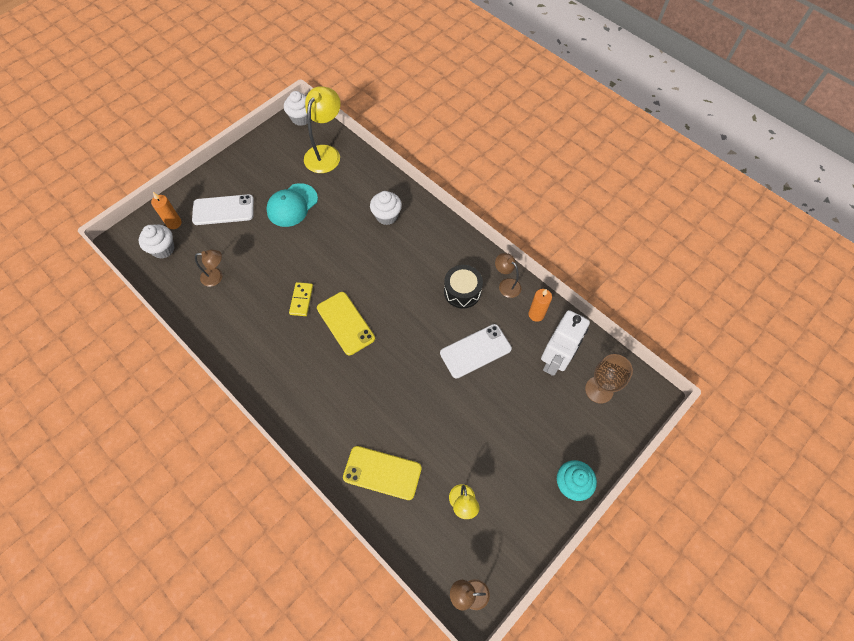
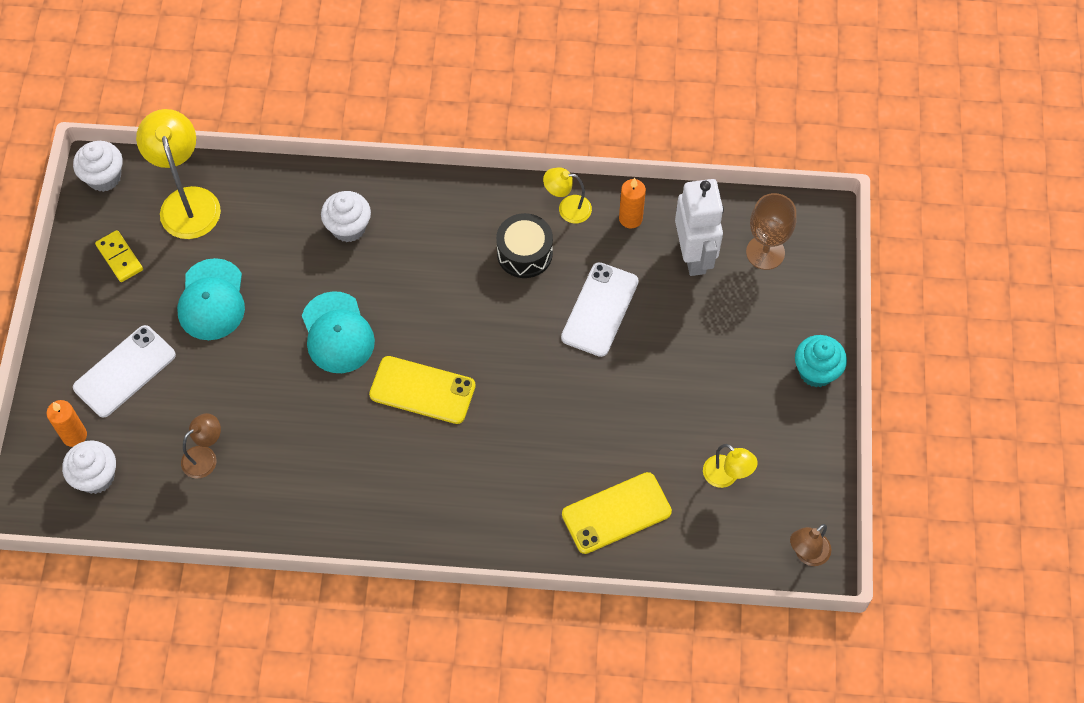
camera: 40 degrees left, 0 degrees up
(301, 300) = (342, 404): yellow domino -> yellow domino (119, 257)
(333, 263) = (337, 333): none -> turquoise cap
(506, 284) = (567, 208): brown lamp -> yellow lamp

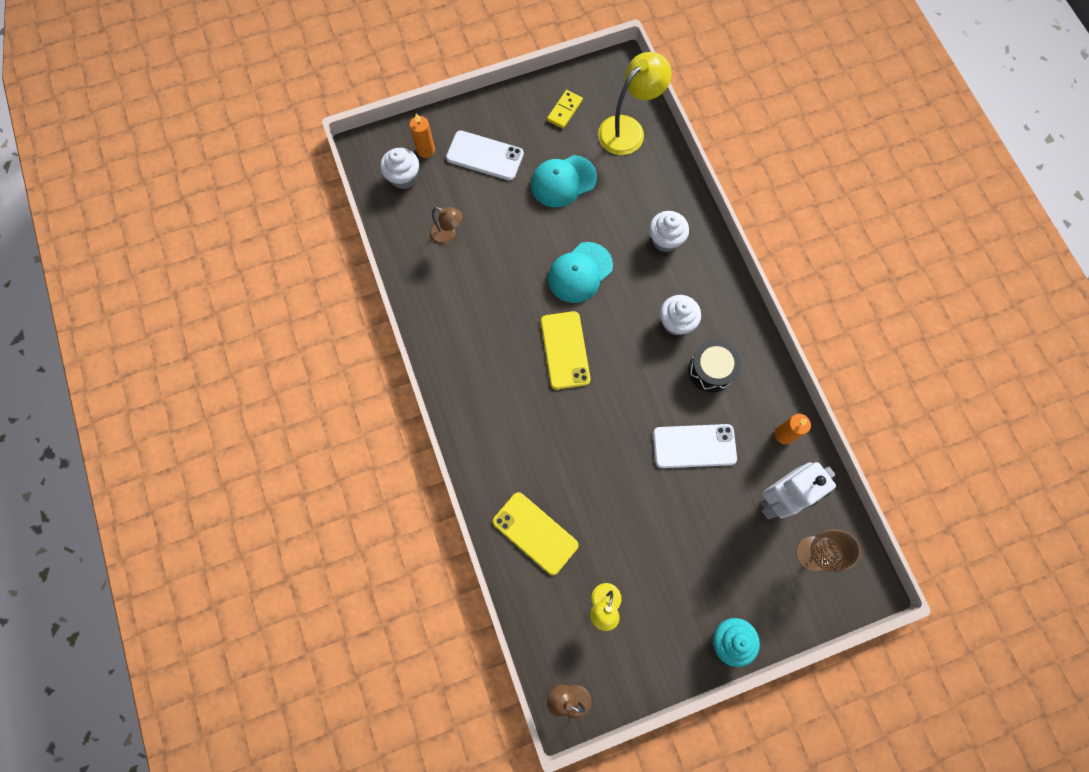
camera: 65 degrees right, 10 degrees up
(104, 177) = (618, 71): white cupcake -> white cupcake (676, 322)
(567, 208) = (766, 383): yellow lamp -> none

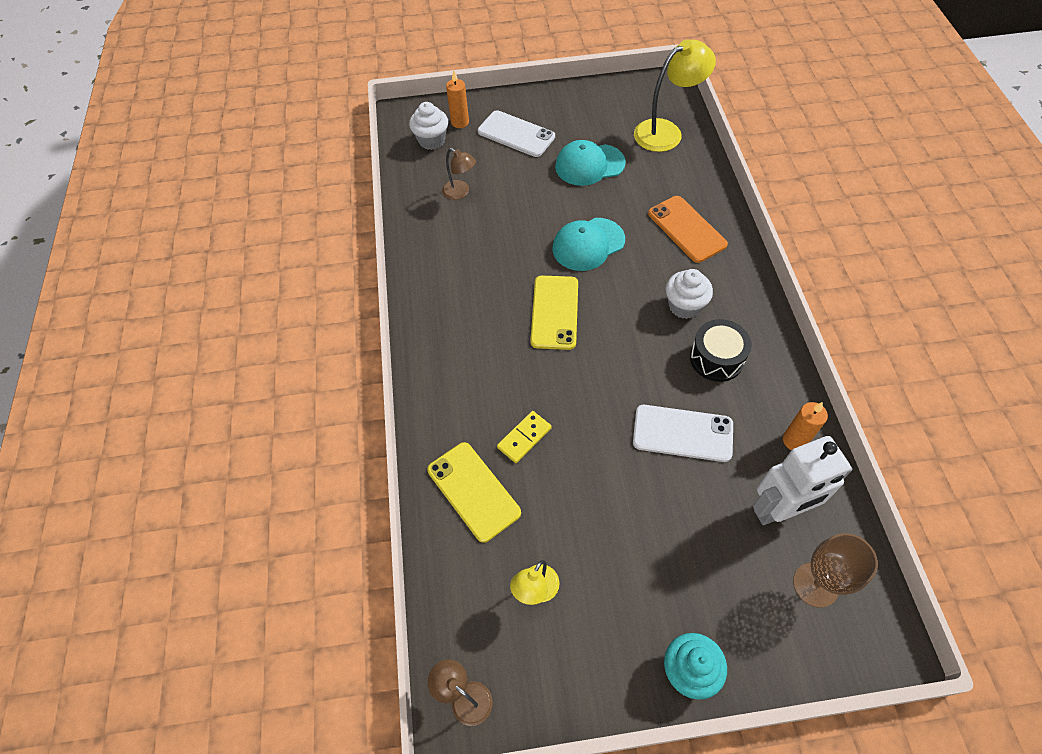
camera: 15 degrees right, 15 degrees down
(564, 110) = (605, 109): yellow domino -> yellow domino (524, 438)
(665, 240) = (686, 229): white cupcake -> orange phone

